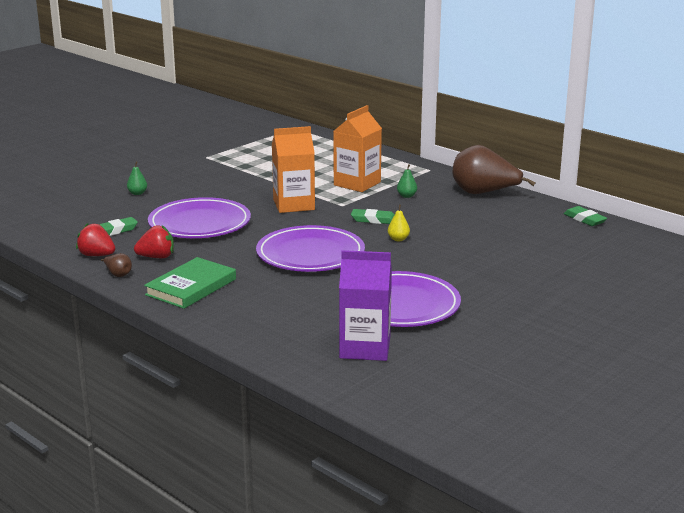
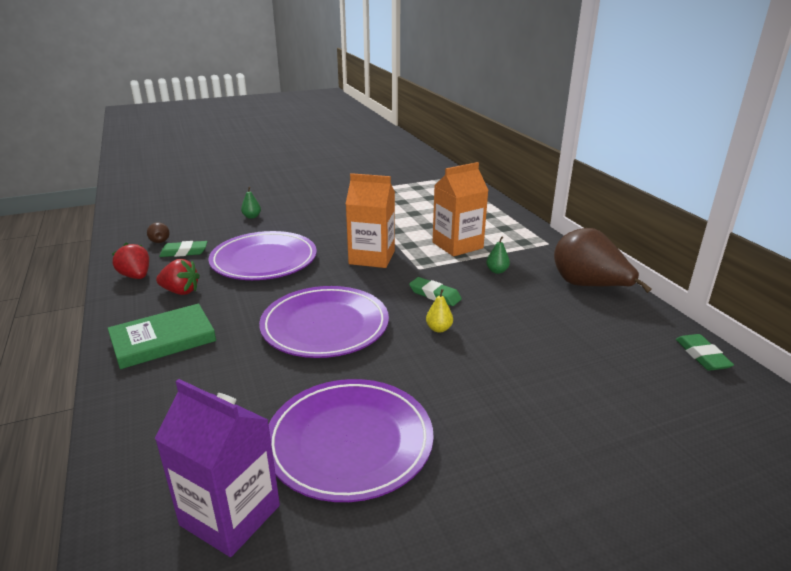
camera: 25 degrees right, 5 degrees up
(118, 274) = (123, 304): brown pear -> brown pear (159, 240)

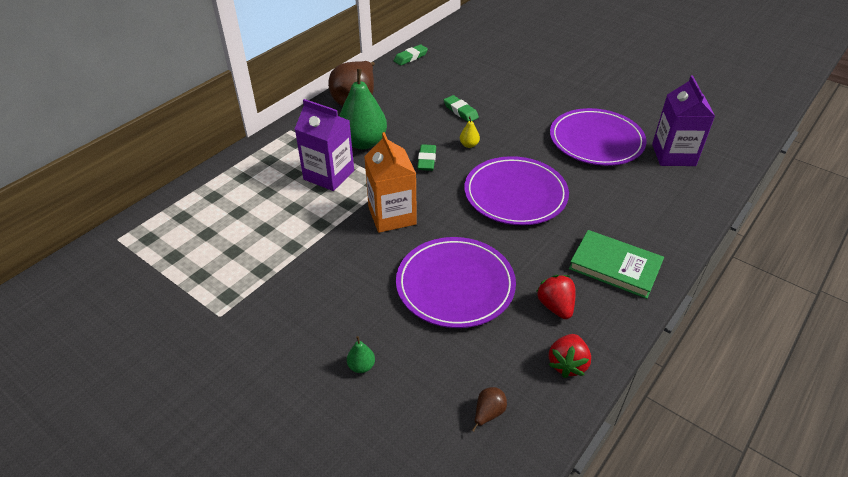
camera: 120 degrees left, 15 degrees up
(184, 252) = (493, 363): green eraser -> green eraser (460, 111)
(457, 245) = (329, 175): orange carton -> purple carton
(497, 271) = (363, 142): green pear -> green pear, size x2.43

